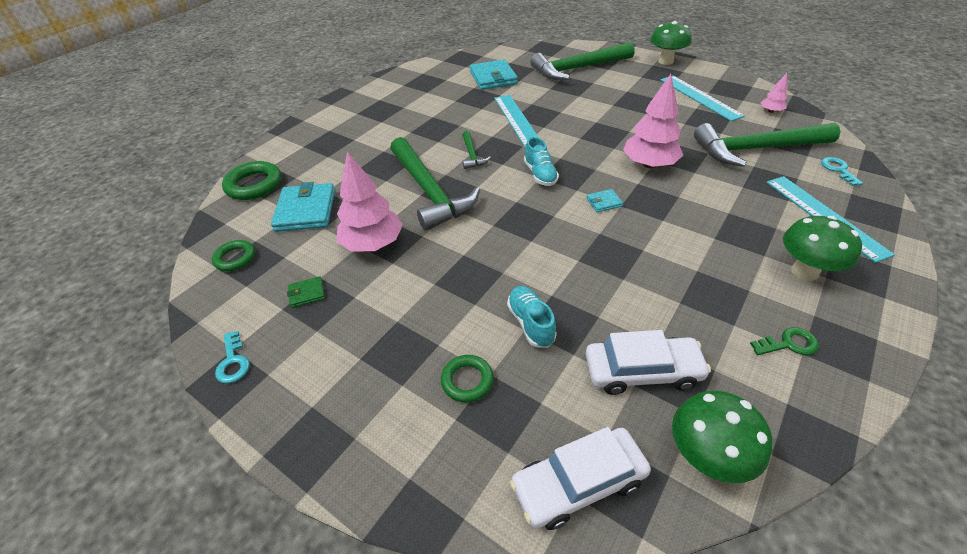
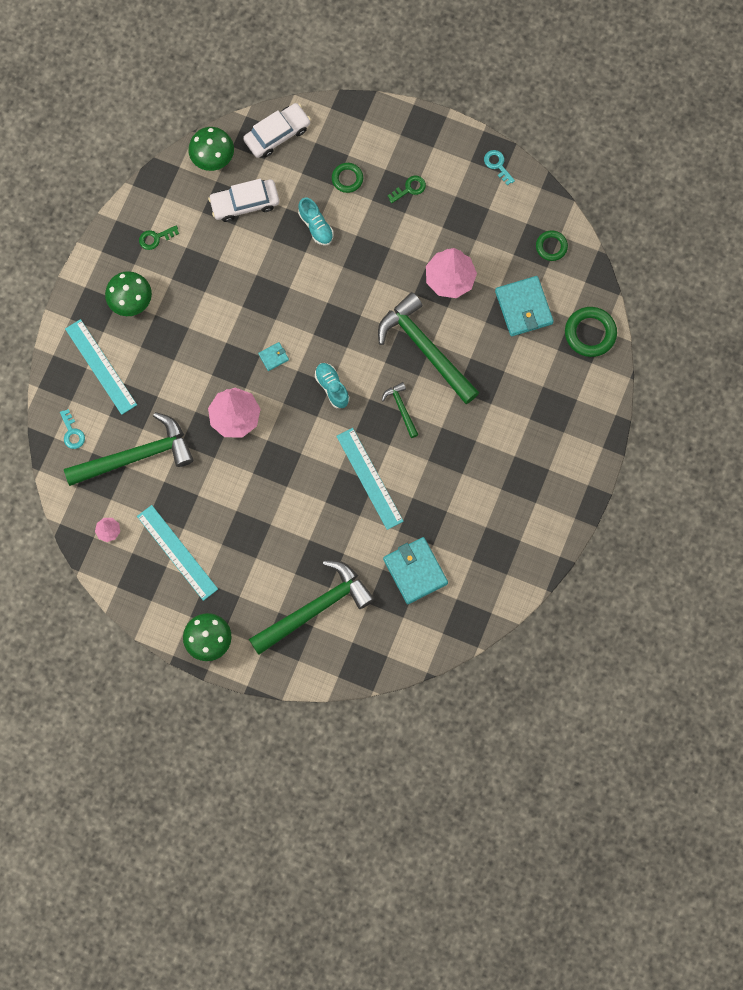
camera: 165 degrees right, 30 degrees up
(307, 293) = (477, 224): green wallet -> none
(377, 351) = (409, 188): none -> green key

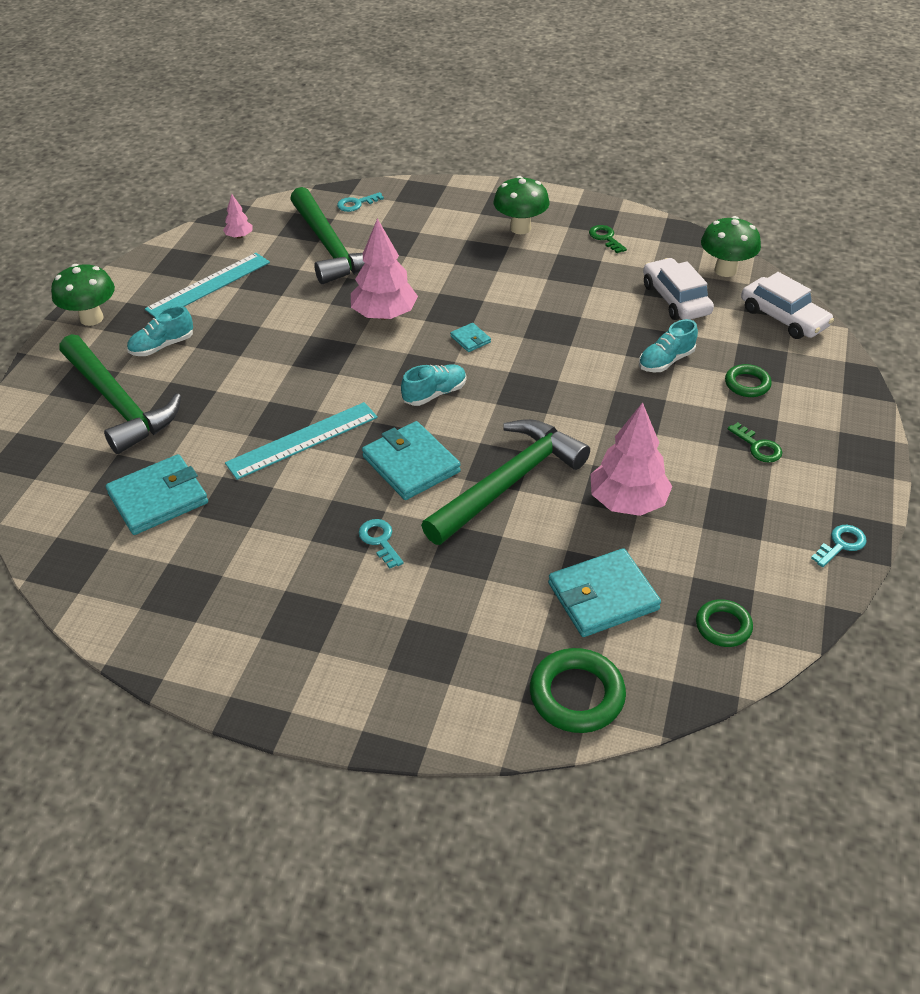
camera: 85 degrees right, 30 degrees down
(100, 367) = (437, 215): turquoise ruler -> none
(252, 583) = (162, 346): none -> turquoise shoe
(401, 408) = (411, 464): green hammer -> turquoise wallet
(467, 431) = (380, 540): none -> turquoise key

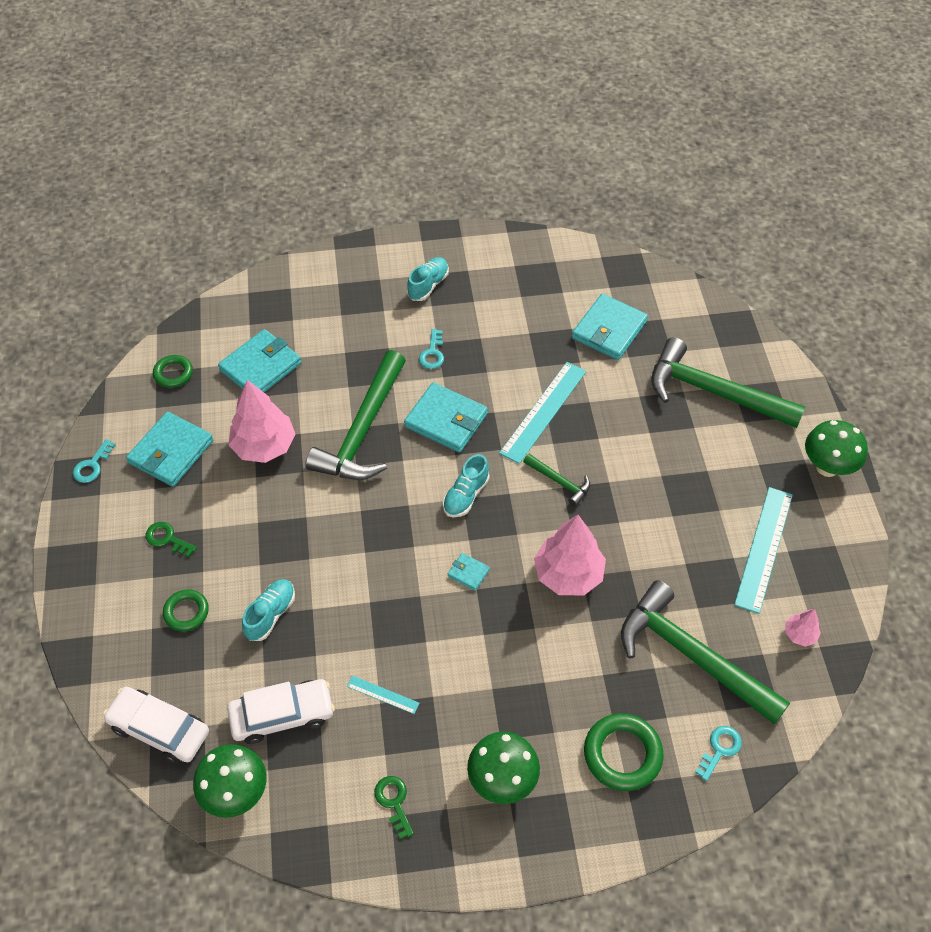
camera: 155 degrees right, 10 degrees up
(162, 346) = (735, 460): turquoise shoe -> turquoise shoe (428, 285)
(337, 378) = (559, 482): none -> green hammer
(380, 540) = (432, 353): turquoise key -> turquoise key turned 60 degrees clockwise
(576, 695) = (258, 302): green ring -> green ring (622, 754)
(587, 289) = (383, 694): none -> turquoise ruler
(605, 238) = (394, 802): green key -> green key turned 150 degrees counterclockwise
(675, 299) = (282, 715): white car -> white car turned 60 degrees counterclockwise
(741, 530) = (171, 452): none -> turquoise wallet

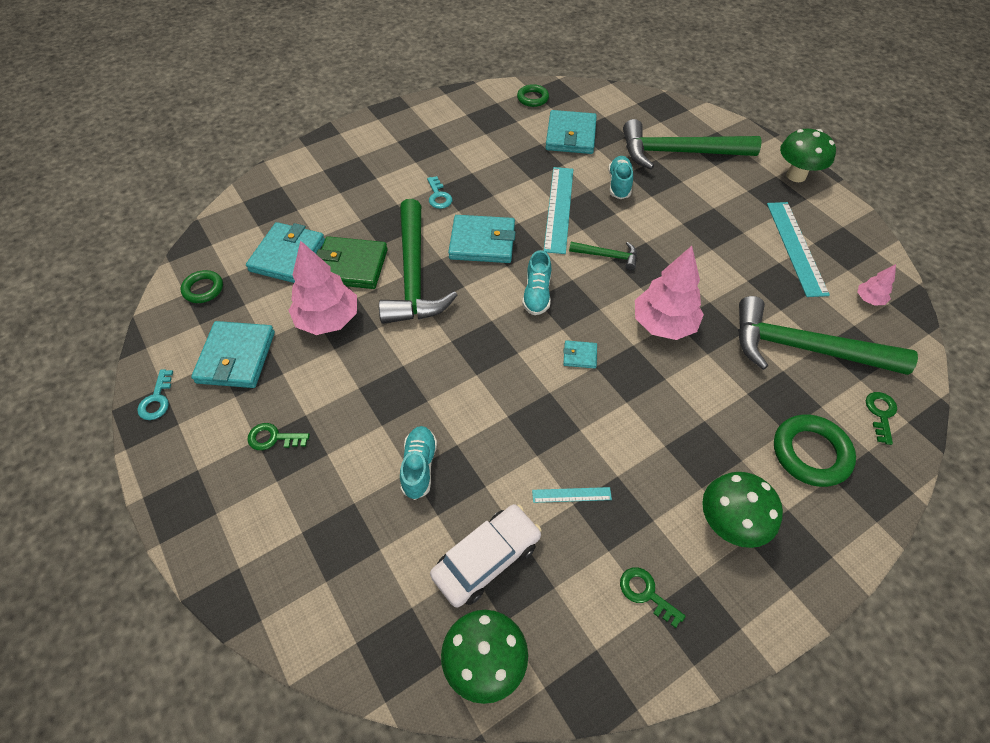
camera: 25 degrees left, 0 degrees up
(159, 729) = (365, 634): white car -> none
(186, 612) = (331, 500): green ring -> green ring (532, 98)
(311, 399) = (351, 266): none -> green wallet
(428, 285) = (403, 148): turquoise shoe -> turquoise shoe (619, 184)
(719, 749) = (880, 414): turquoise key -> green key

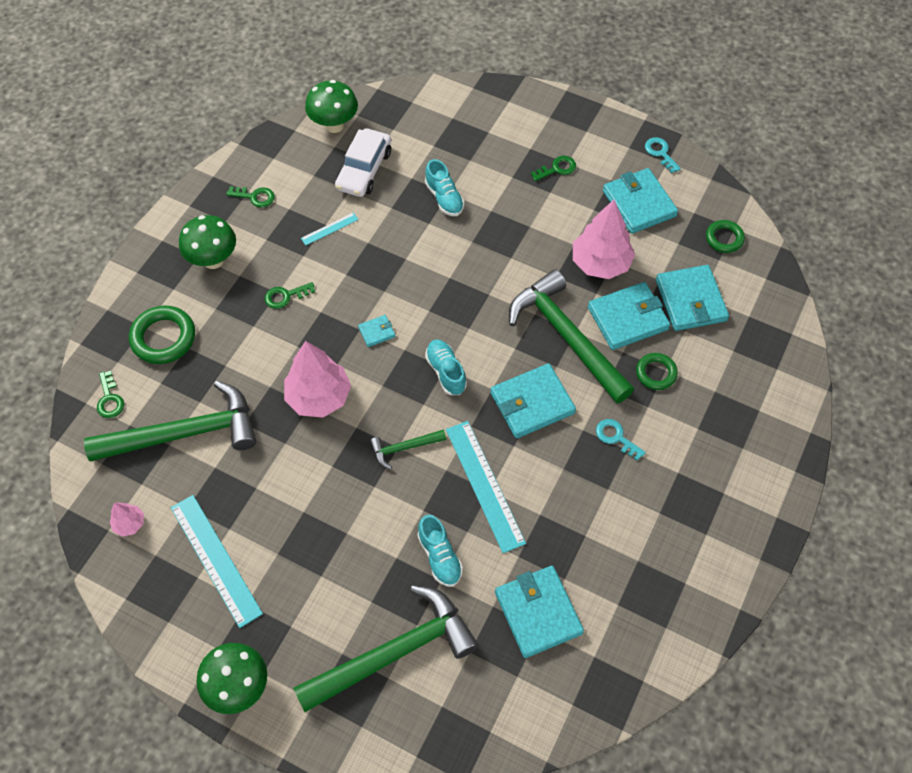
camera: 150 degrees right, 5 degrees up
(351, 266) = (627, 318): green wallet -> turquoise wallet
(532, 98) = (628, 662): green ring -> green ring (656, 373)
(657, 436) = (285, 296): none -> green key

